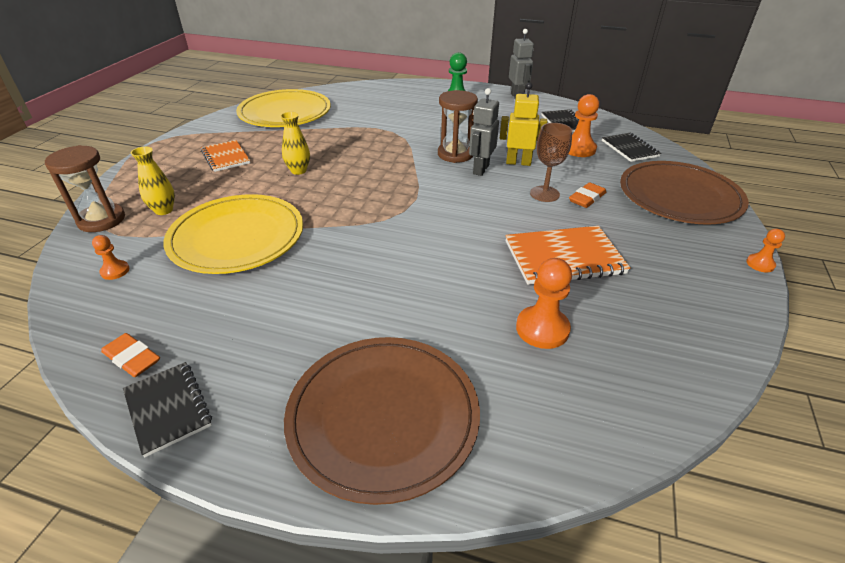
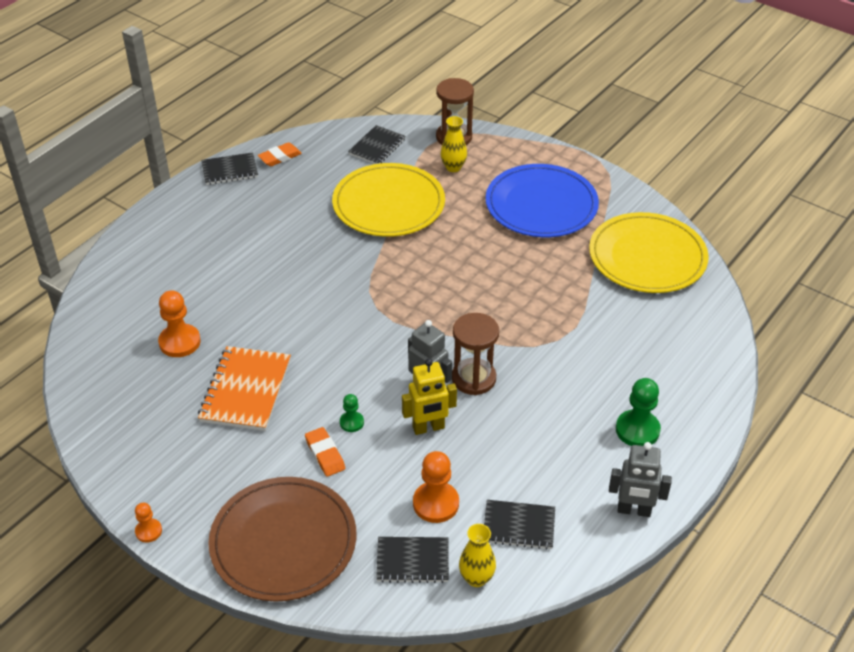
camera: 110 degrees right, 5 degrees up
(115, 271) = (377, 147): orange pawn -> black notebook
(225, 157) = (541, 205): orange notebook -> blue plate
(298, 171) = (489, 250): yellow vase -> yellow vase (476, 578)
(383, 417) = (165, 248): brown plate -> none
(518, 162) = (428, 428): yellow robot -> yellow robot turned 45 degrees clockwise
(544, 194) = (351, 422): brown goblet -> green pawn

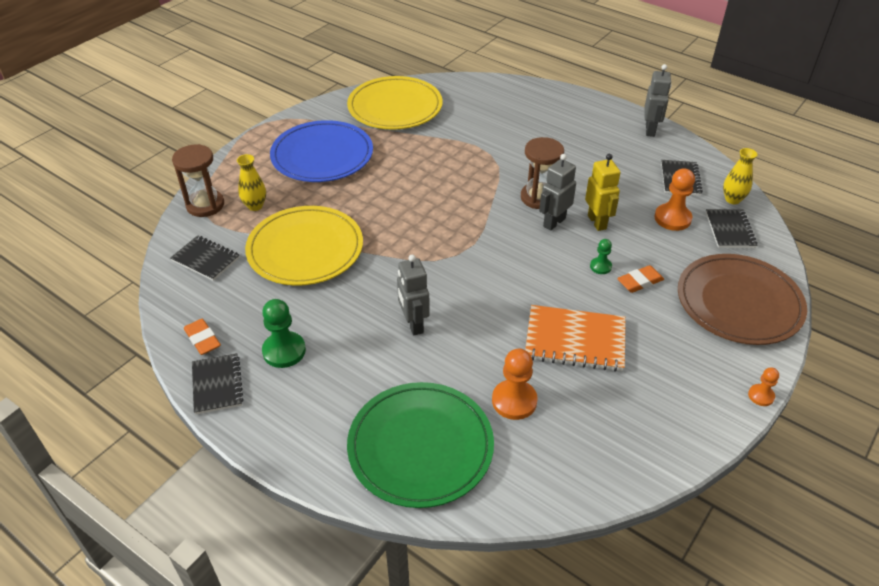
camera: 90 degrees left, 0 degrees up
(144, 283) = (420, 446): none -> green plate
(281, 278) = (413, 324): none -> grey robot
(637, 430) = (578, 124): green pawn -> green pawn (284, 351)

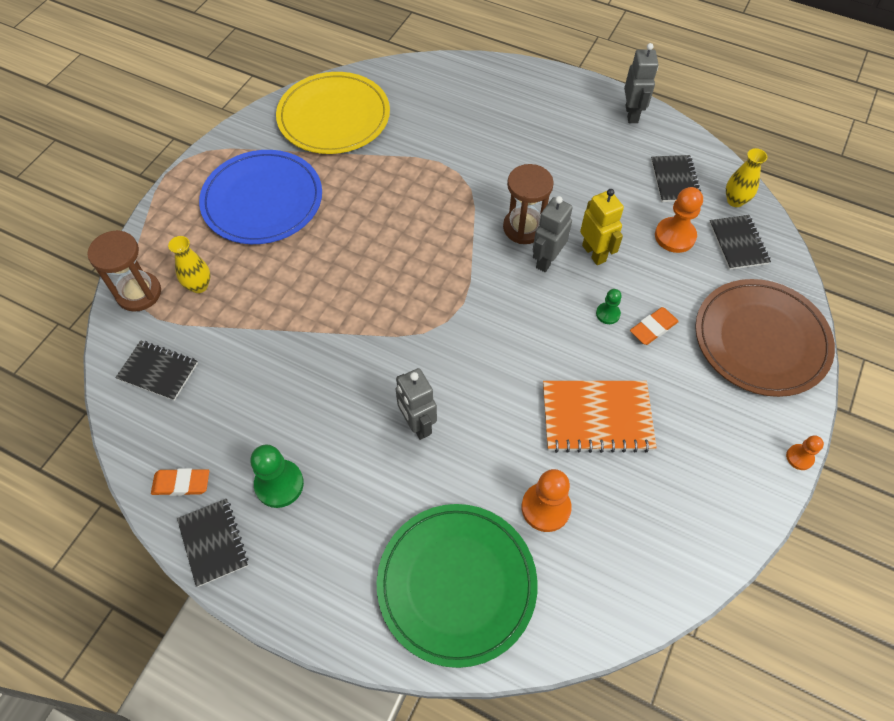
camera: 10 degrees left, 15 degrees up
(202, 339) = (181, 484): orange eraser -> orange eraser turned 45 degrees counterclockwise
(305, 249) = (272, 339): yellow plate -> none

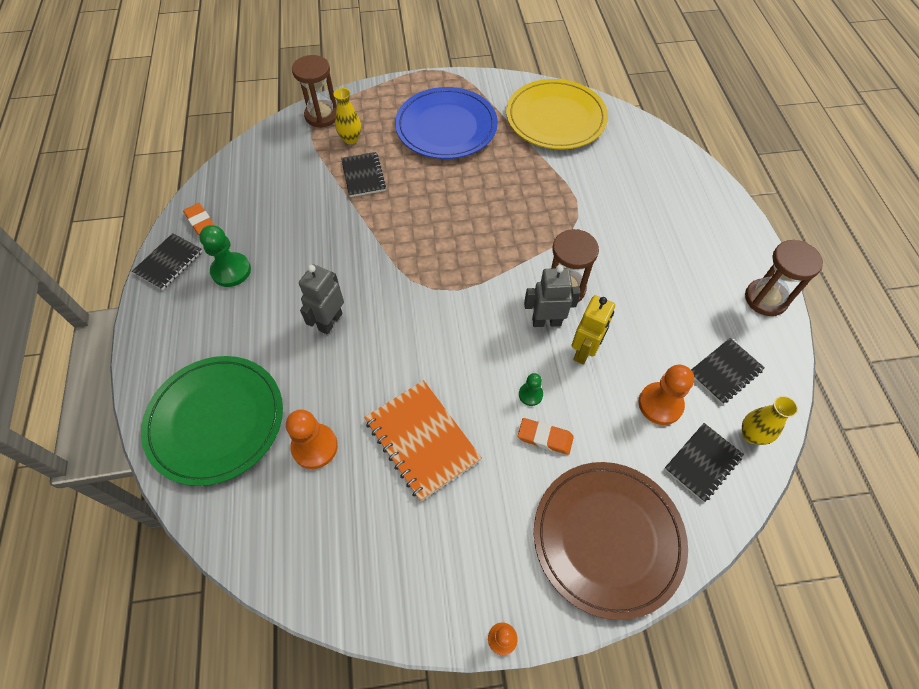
camera: 55 degrees right, 0 degrees up
(158, 371) = (272, 160): black notebook -> black notebook (363, 176)
(632, 114) = (765, 299): grey robot -> brown hourglass

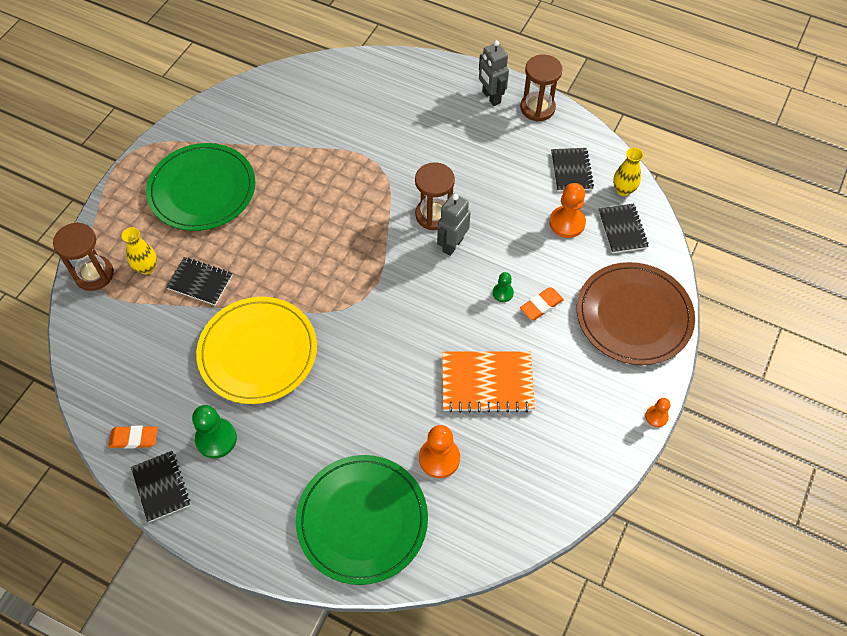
camera: 55 degrees left, 0 degrees up
(330, 321) = (334, 389): grey robot -> grey robot (491, 97)
(446, 127) = (202, 190): blue plate -> green plate
(555, 118) = (267, 111): yellow plate -> yellow plate (258, 352)
(584, 351) = (494, 238): yellow robot -> none

